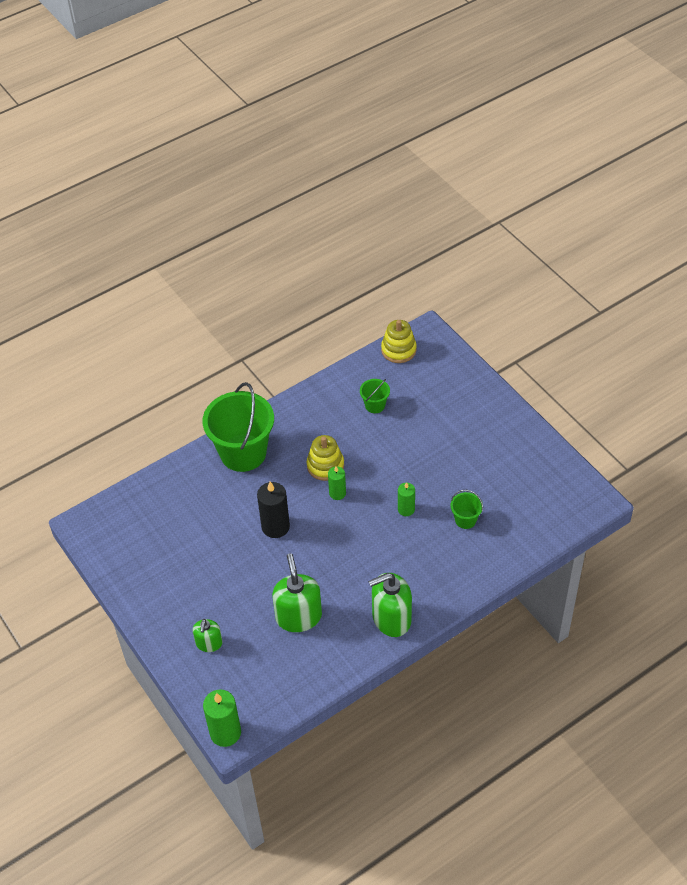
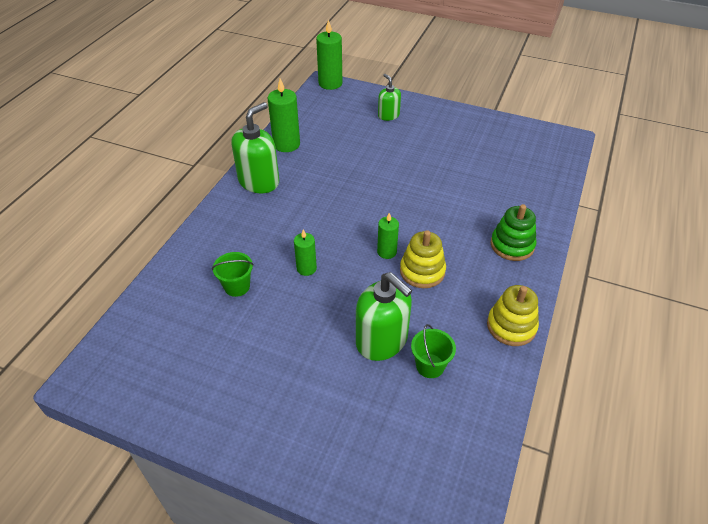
camera: 145 degrees right, 5 degrees down
(243, 453) = (512, 245): green bucket -> green stacking toy
(275, 526) = (416, 201): black candle -> none
(298, 616) = (337, 153): green soap dispenser -> green soap dispenser (382, 341)
(337, 655) = (286, 144): none -> green candle
(398, 350) = (469, 469): yellow stacking toy -> yellow stacking toy (511, 326)

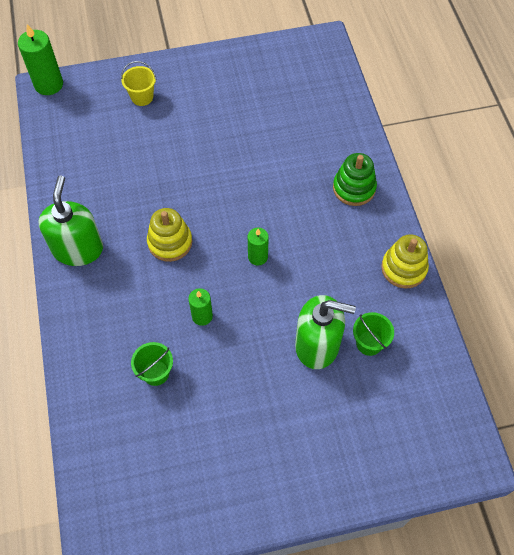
camera: 35 degrees left, 15 degrees up
(286, 144) = (68, 189): green candle -> none
(388, 115) = (142, 97): green soap dispenser -> yellow bucket
(422, 271) = (301, 258): yellow stacking toy -> yellow stacking toy (170, 242)

